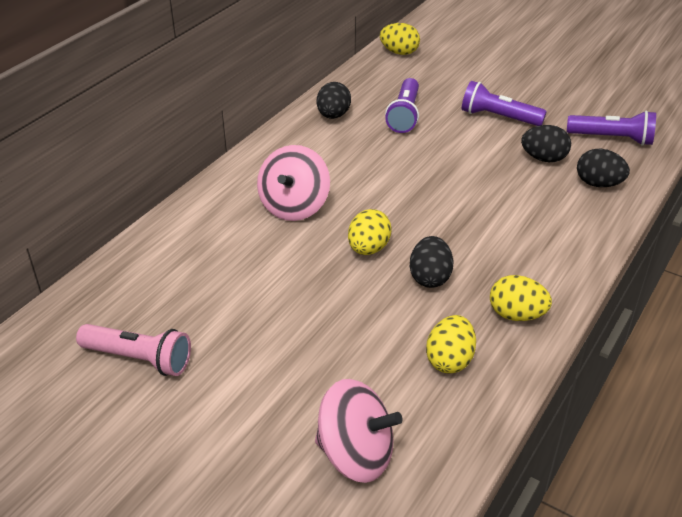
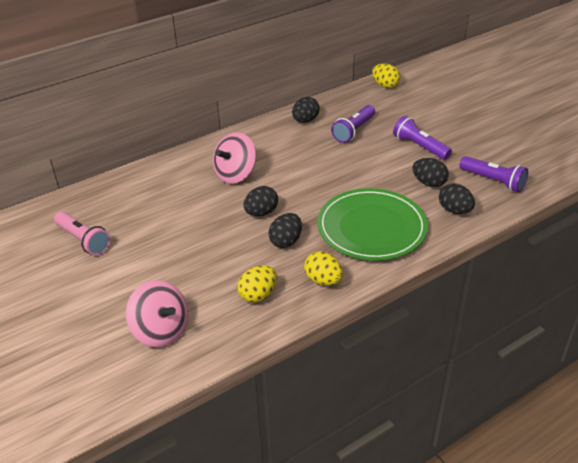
camera: 25 degrees right, 0 degrees up
(368, 249) = (261, 213): yellow egg -> black egg
(521, 230) = (371, 227): none -> green plate

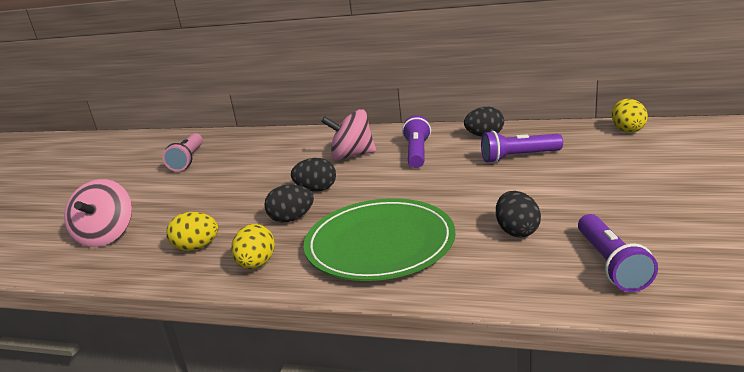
camera: 50 degrees right, 15 degrees down
(420, 147) = (570, 194): purple flashlight -> purple flashlight (417, 153)
(454, 210) = (499, 271): black egg -> none

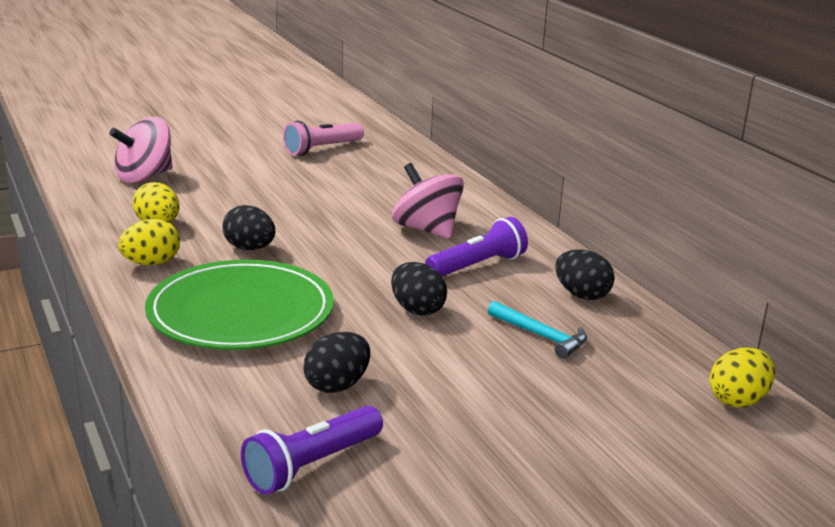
camera: 45 degrees right, 0 degrees up
(316, 189) = (324, 239): black egg -> black egg (417, 309)
(518, 157) = (540, 336): purple flashlight -> turquoise hammer

